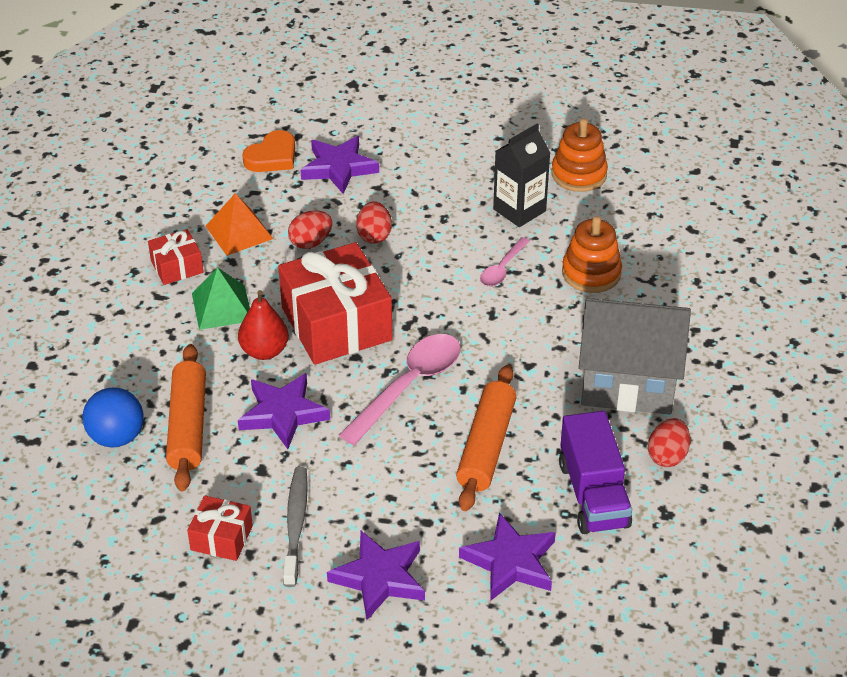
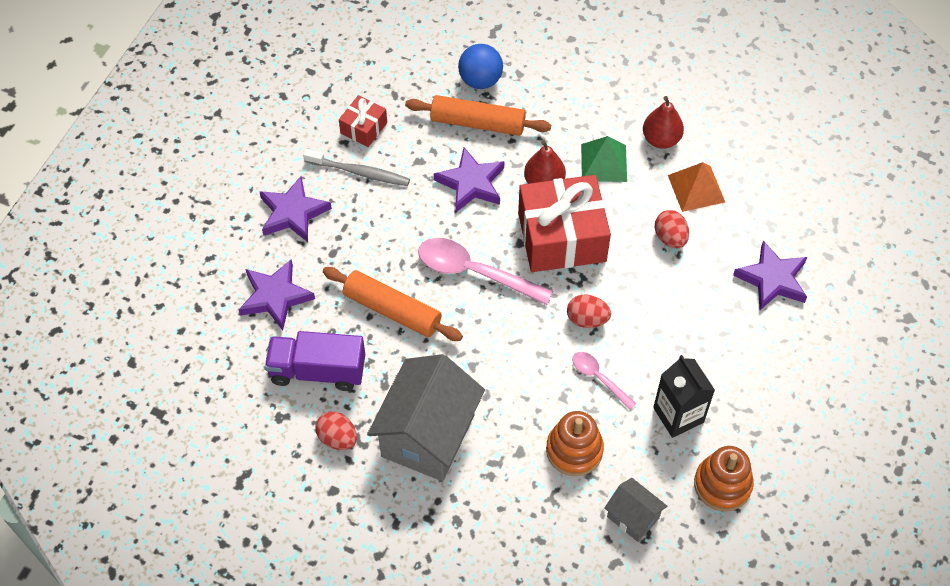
camera: 105 degrees right, 15 degrees up
(177, 267) = (661, 139): red gift -> red pear
(272, 157) = (799, 230): orange heart -> none
(374, 236) = (668, 287): red egg -> red egg (587, 319)
(409, 386) = (474, 272): pink spoon -> pink spoon turned 150 degrees clockwise
(641, 224) = (633, 517): none -> grey house

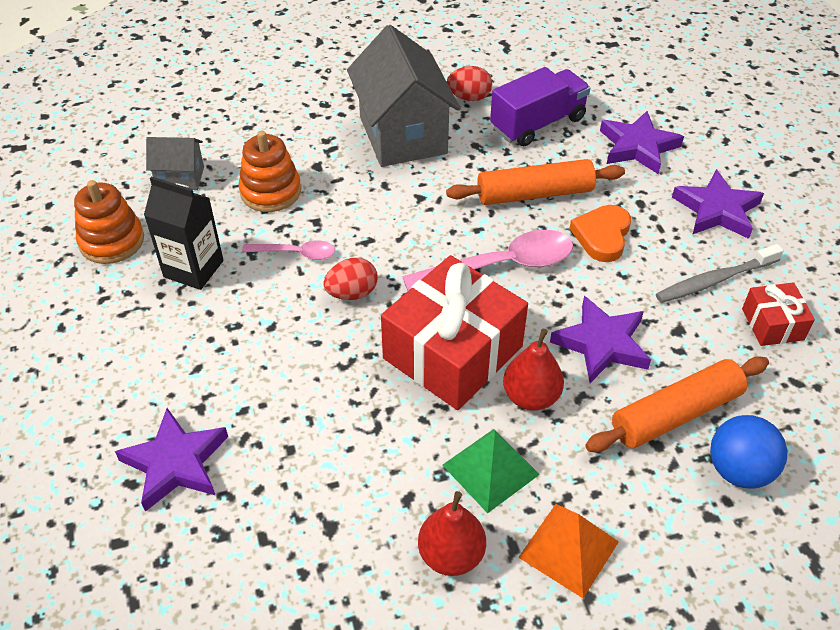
camera: 140 degrees right, 10 degrees down
(387, 247) = (602, 236): none -> orange heart
(670, 238) = (334, 431): red egg -> none
(696, 188) = (351, 516): orange pyramid -> orange pyramid (569, 549)

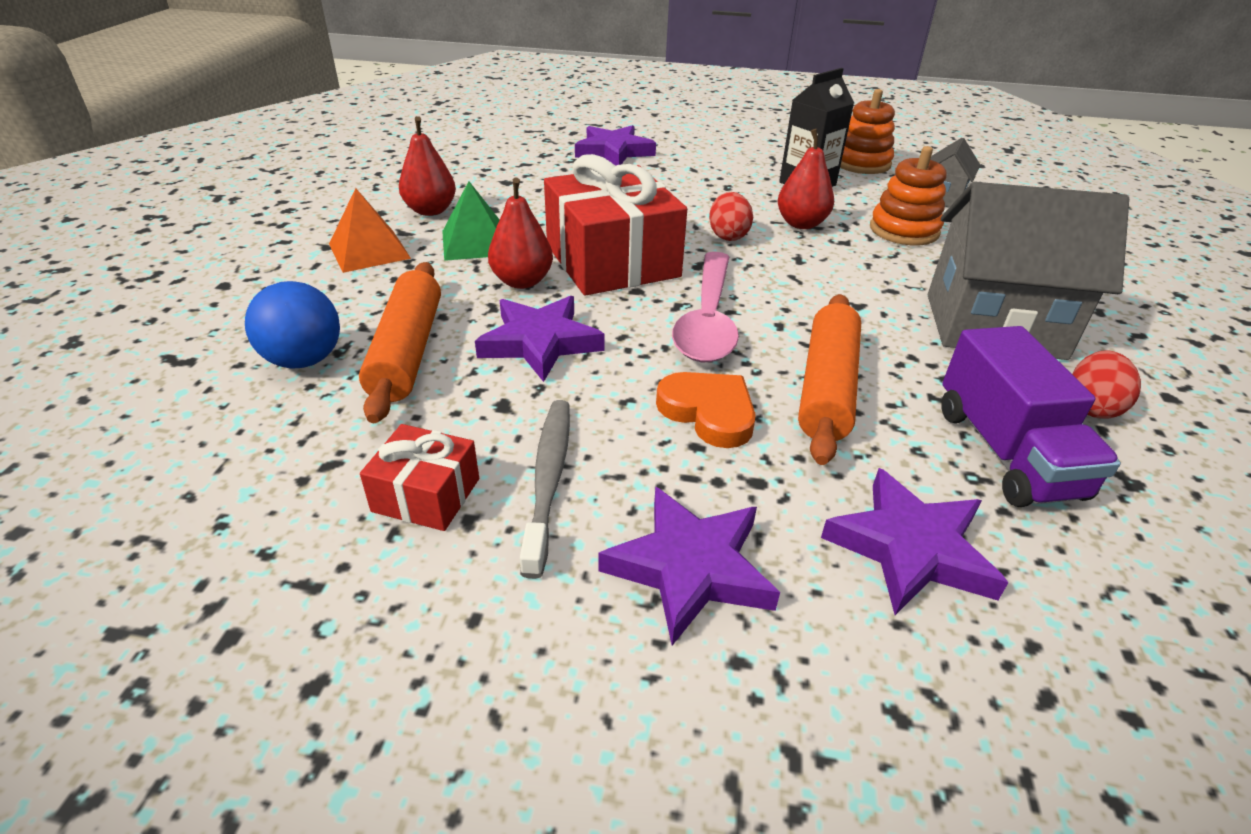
camera: 115 degrees right, 10 degrees down
(296, 253) = (801, 224): pink spoon -> red pear

